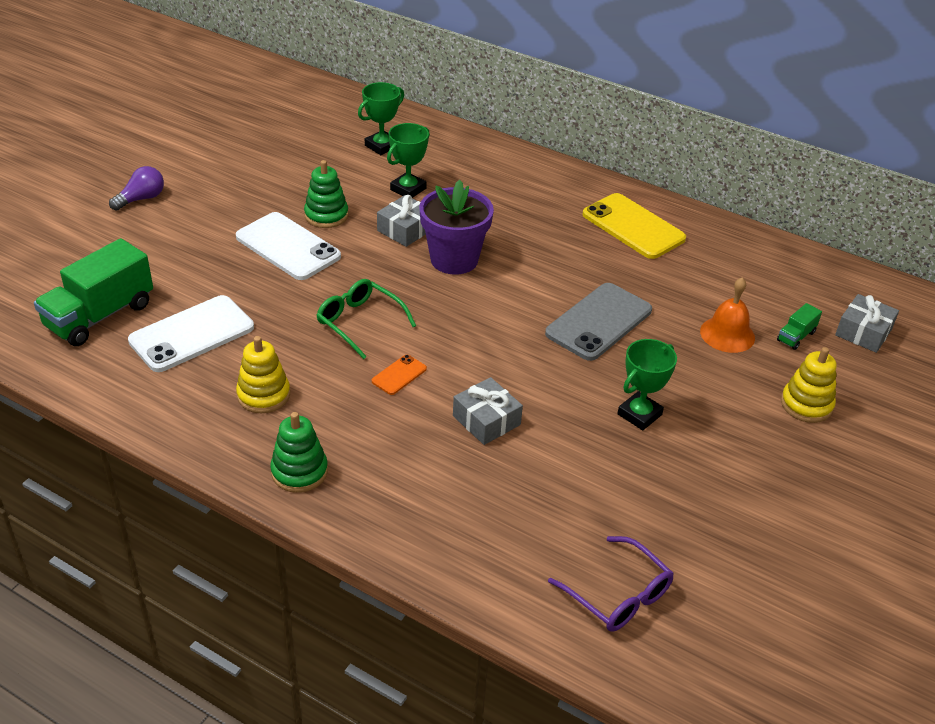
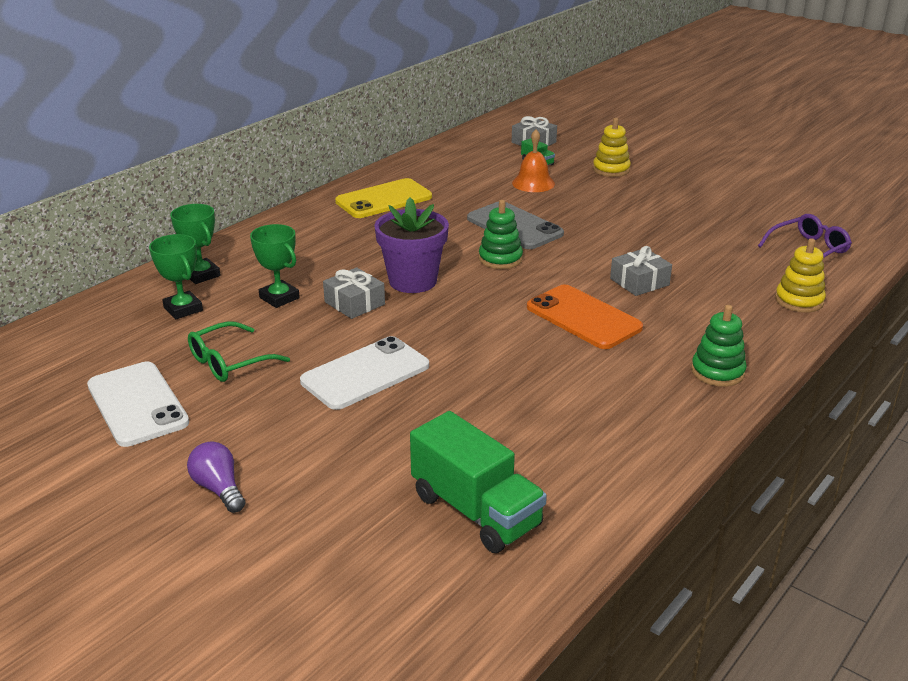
camera: 80 degrees left, 10 degrees down
(192, 334) = (517, 438): white phone -> white phone (137, 404)
(263, 395) = (615, 390): yellow stacking toy -> yellow stacking toy (799, 301)
(326, 215) = (311, 348): green stacking toy -> green stacking toy (500, 259)
(359, 322) = (505, 334): green glasses -> green glasses (229, 362)
(399, 375) = (583, 317): orange phone -> orange phone, size x2.16
(639, 414) = (626, 223): green trophy -> green trophy (201, 275)

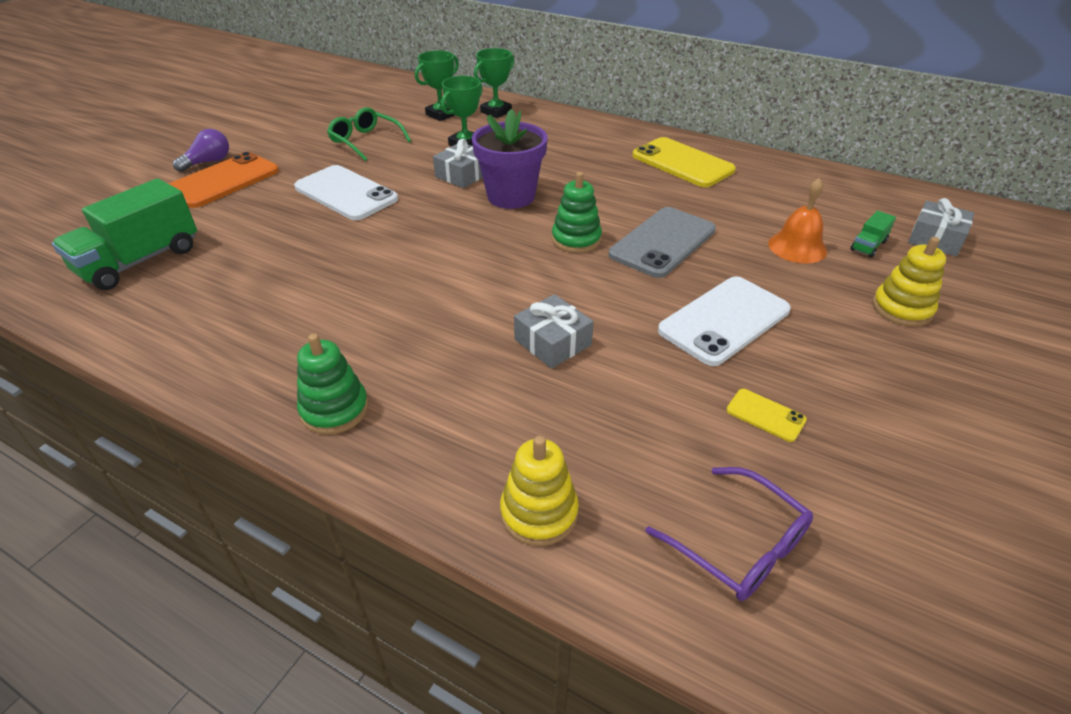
camera: 80 degrees right, 10 degrees up
(137, 404) = (313, 122): white phone -> white phone (724, 320)
(583, 317) = (455, 301): orange phone -> orange phone (223, 181)
(711, 226) = (765, 415): none -> yellow phone

